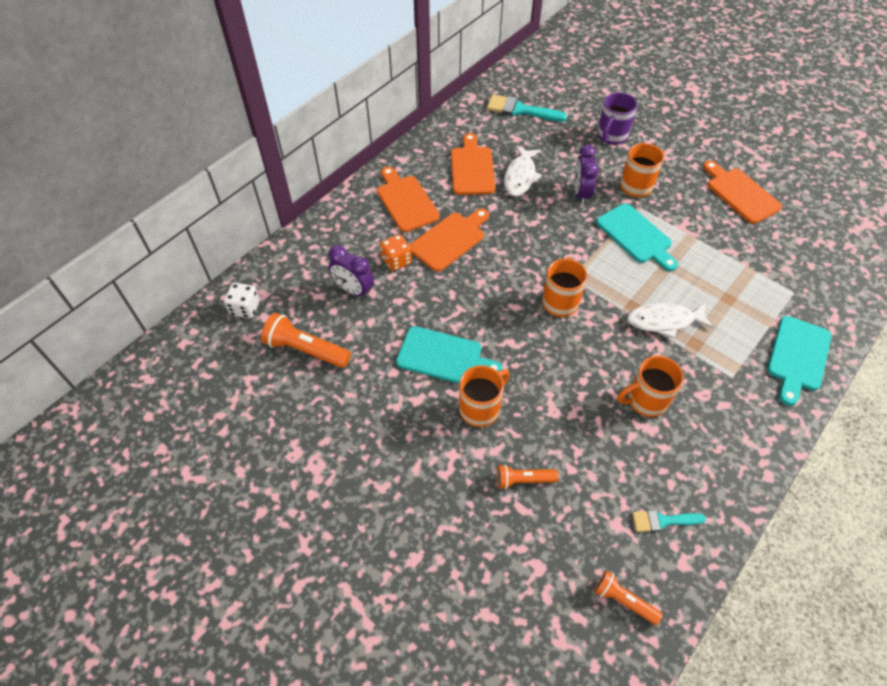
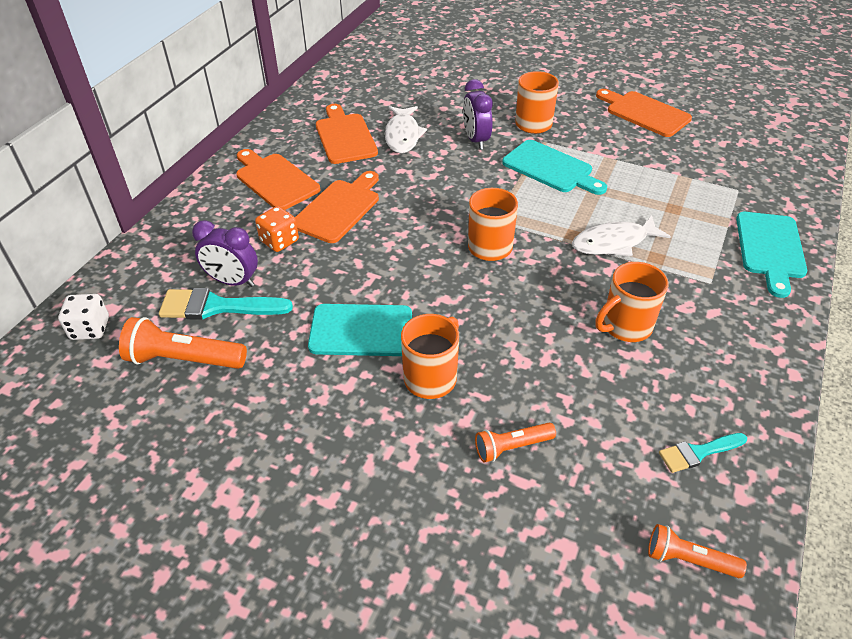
camera: 15 degrees left, 10 degrees down
(520, 110) = (383, 76): turquoise brush -> turquoise brush (217, 307)
(611, 136) = (490, 84): purple mug -> none

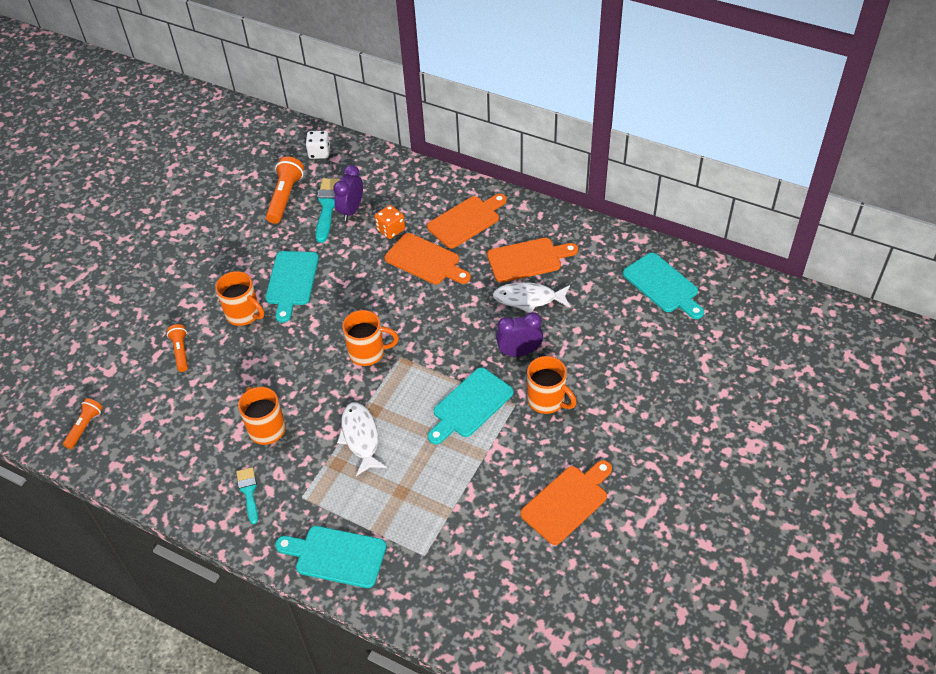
camera: 95 degrees right, 5 degrees up
(386, 63) = (663, 285): none -> turquoise cutting board
(698, 452) = (150, 448): turquoise brush -> turquoise brush (248, 492)

